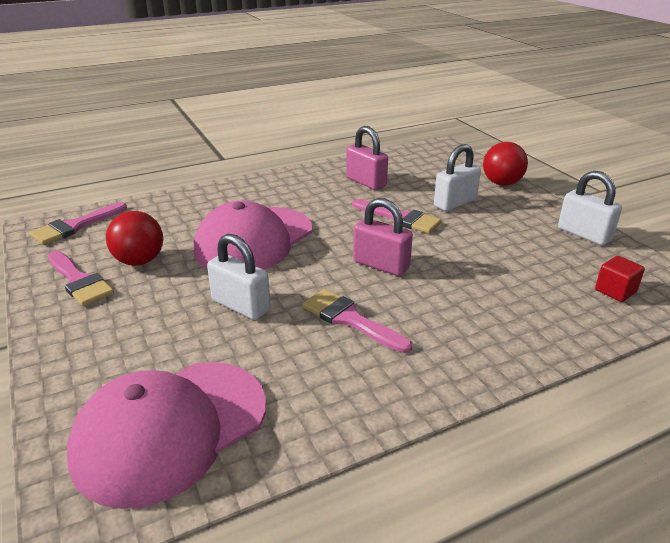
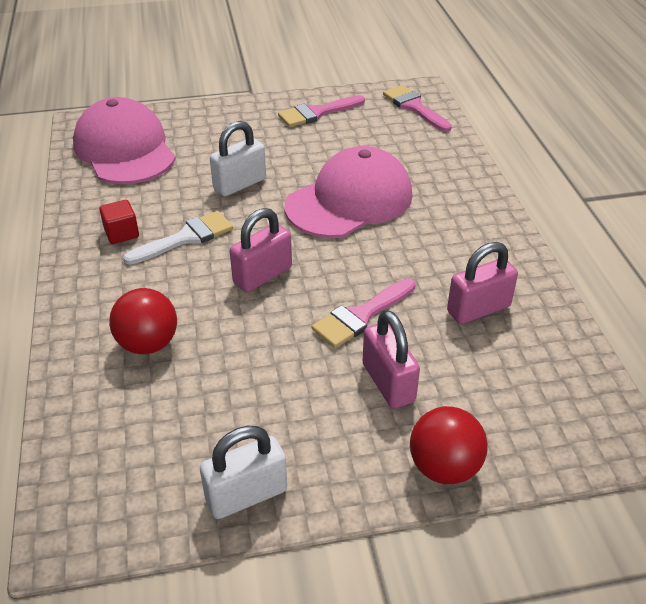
camera: 105 degrees right, 10 degrees up
(139, 261) = (336, 138): red ball -> red ball (148, 344)
(254, 240) = (350, 200): pink cap -> pink cap turned 90 degrees clockwise
(350, 319) = (186, 238): pink brush -> white brush
(455, 203) = (388, 382): white padlock -> pink padlock
(615, 291) = (112, 453): red cube -> red cube (121, 233)

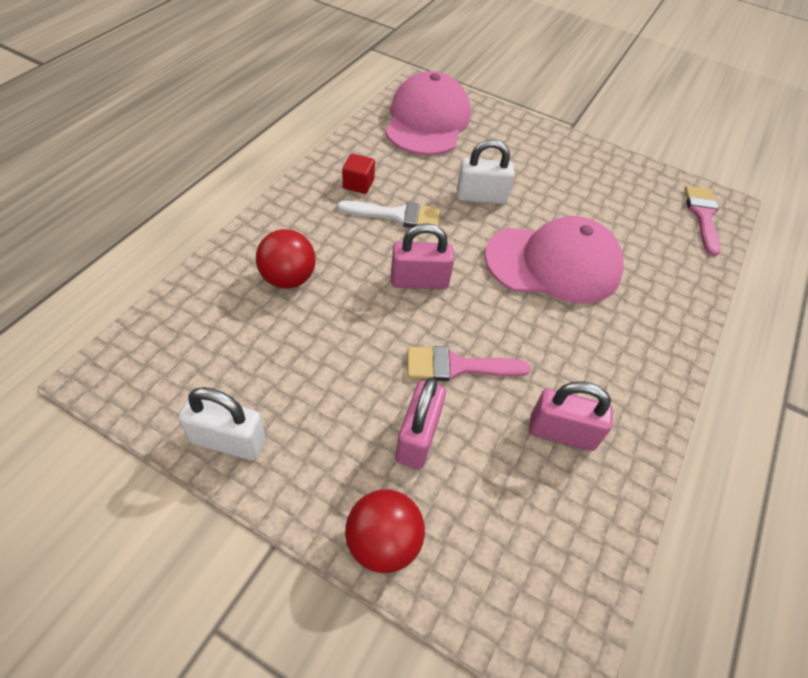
camera: 35 degrees right, 10 degrees up
(316, 113) = (607, 173): pink brush -> none

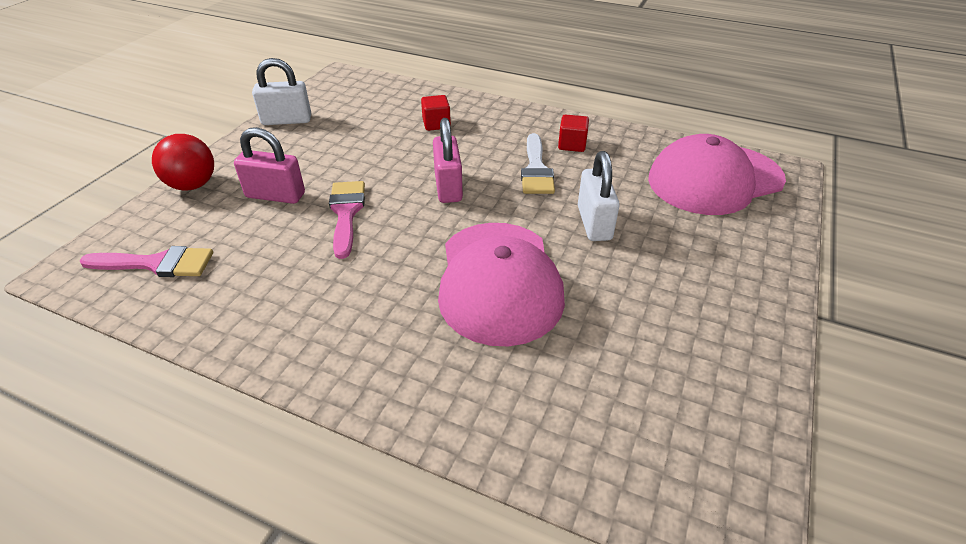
camera: 90 degrees right, 10 degrees down
(228, 441) = (286, 120): white padlock -> white padlock turned 75 degrees clockwise
(288, 279) = (436, 124): red ball -> red cube
(427, 121) = (714, 179): pink cap -> pink cap turned 150 degrees clockwise
(561, 432) = (265, 279): pink padlock -> none
(702, 215) = (680, 481): pink brush -> pink brush (157, 264)

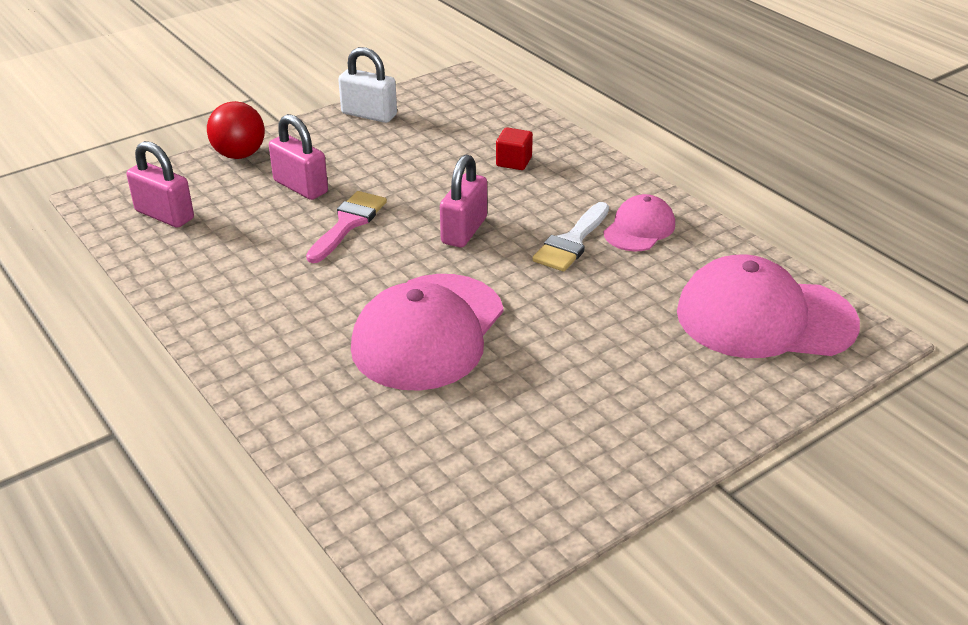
camera: 30 degrees right, 5 degrees down
(157, 264) = (164, 215): pink brush -> pink padlock
(572, 145) = (639, 228): red cube -> pink cap
(594, 223) = (576, 314): white padlock -> none

